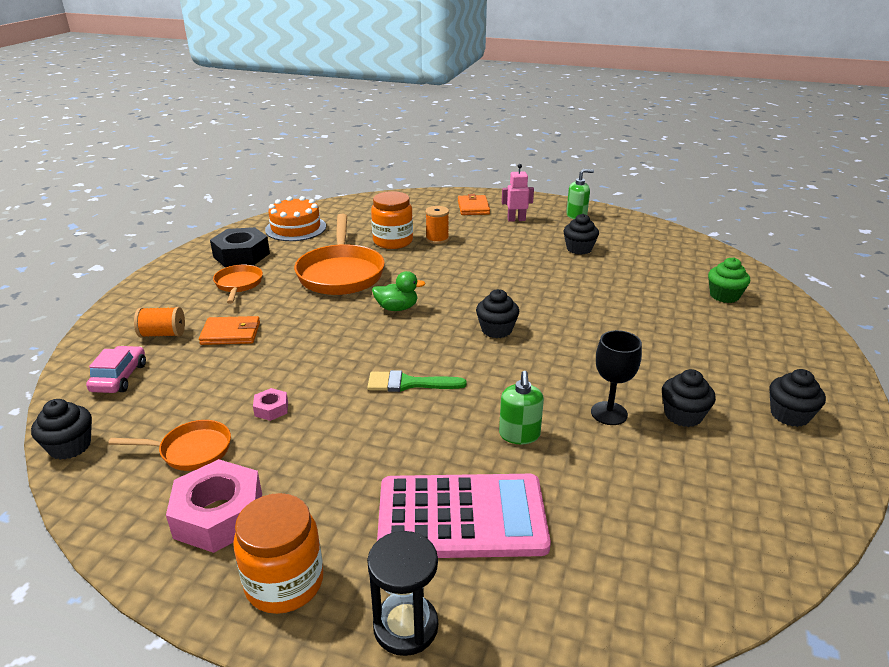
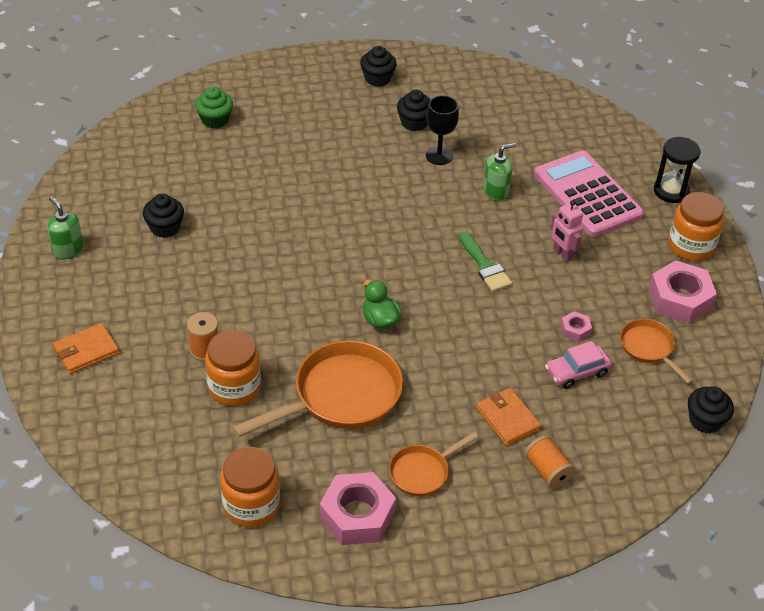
camera: 120 degrees left, 15 degrees up
(119, 377) = (622, 454): pink car -> pink car (576, 372)
(241, 255) = (357, 515): black nut -> pink nut
(295, 228) = (251, 505): orange cake -> orange jar
(496, 330) = (370, 241): black cupcake -> none
(516, 219) = (107, 298): pink robot -> pink robot (562, 254)

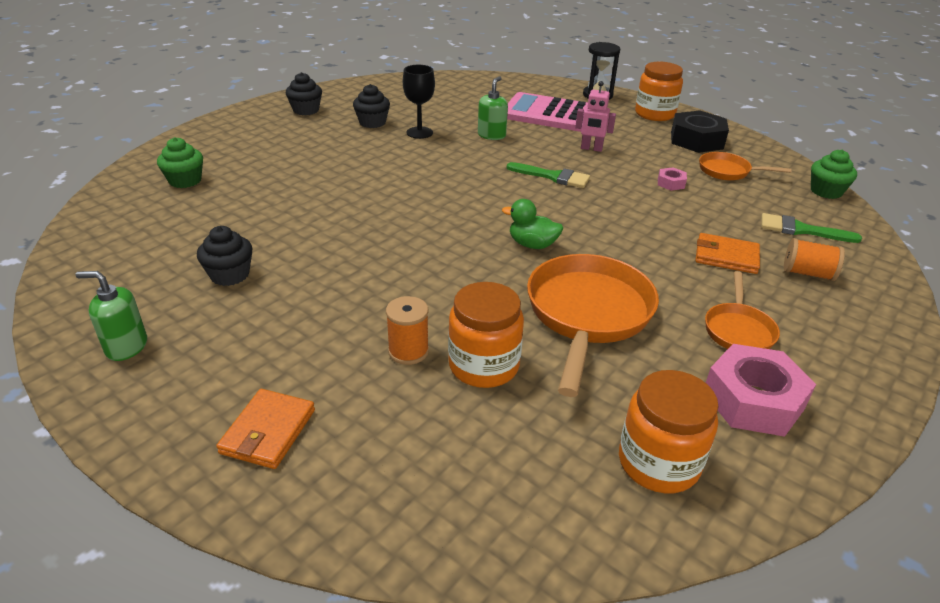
camera: 40 degrees left, 10 degrees down
(576, 372) = (714, 205): pink car -> none
(611, 437) = (801, 230): none -> green brush
(680, 299) = (696, 140): pink nut -> black nut
(705, 420) = (826, 191): black cupcake -> green cupcake

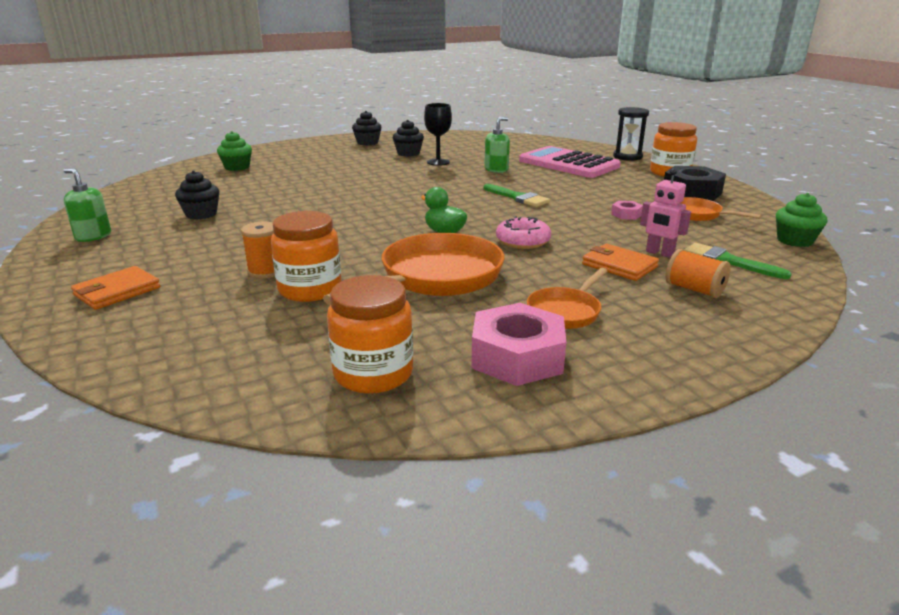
camera: 25 degrees right, 10 degrees down
(591, 149) = (576, 186): pink robot -> pink robot (659, 253)
(616, 242) = (523, 241): none -> pink donut

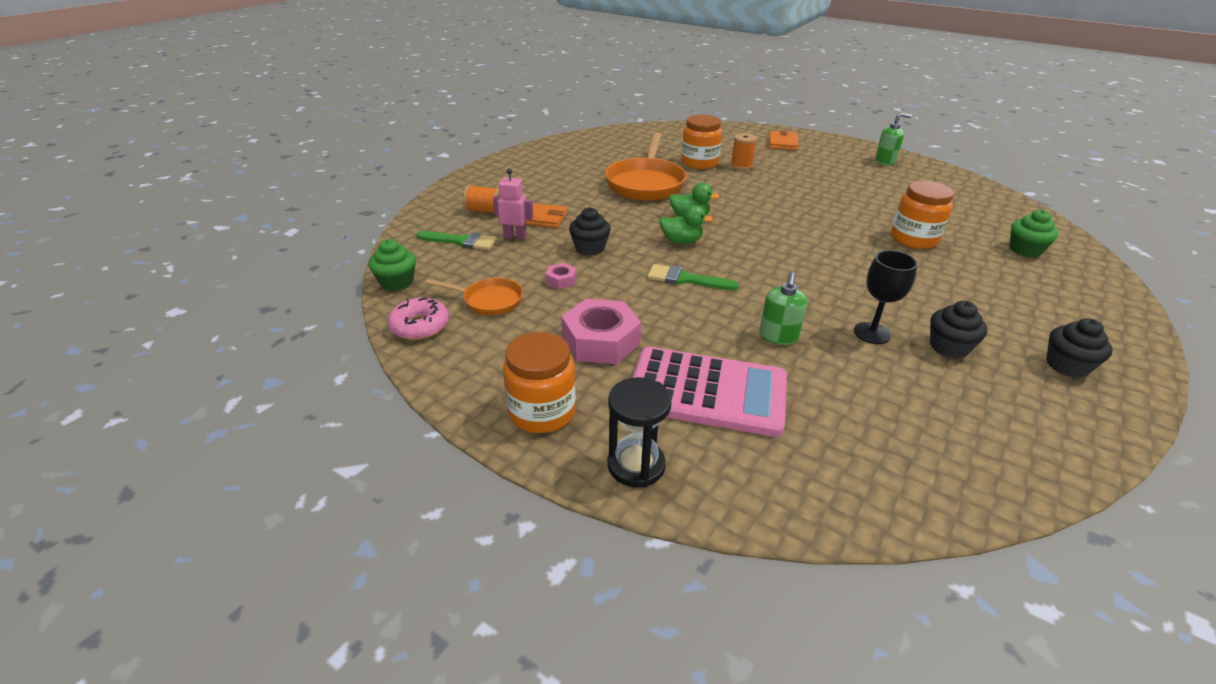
camera: 150 degrees right, 10 degrees up
(201, 214) = (880, 190): black cupcake -> black cupcake (590, 248)
(373, 373) = (614, 143): orange jar -> orange jar (913, 239)
(484, 217) = (681, 241): none -> green duck
(517, 356) = (563, 159): pink nut -> pink nut (601, 341)
(523, 241) = (624, 223): pink donut -> pink donut (420, 326)
(565, 311) = (555, 181): orange pan -> none
(692, 192) = (500, 352): black nut -> none

